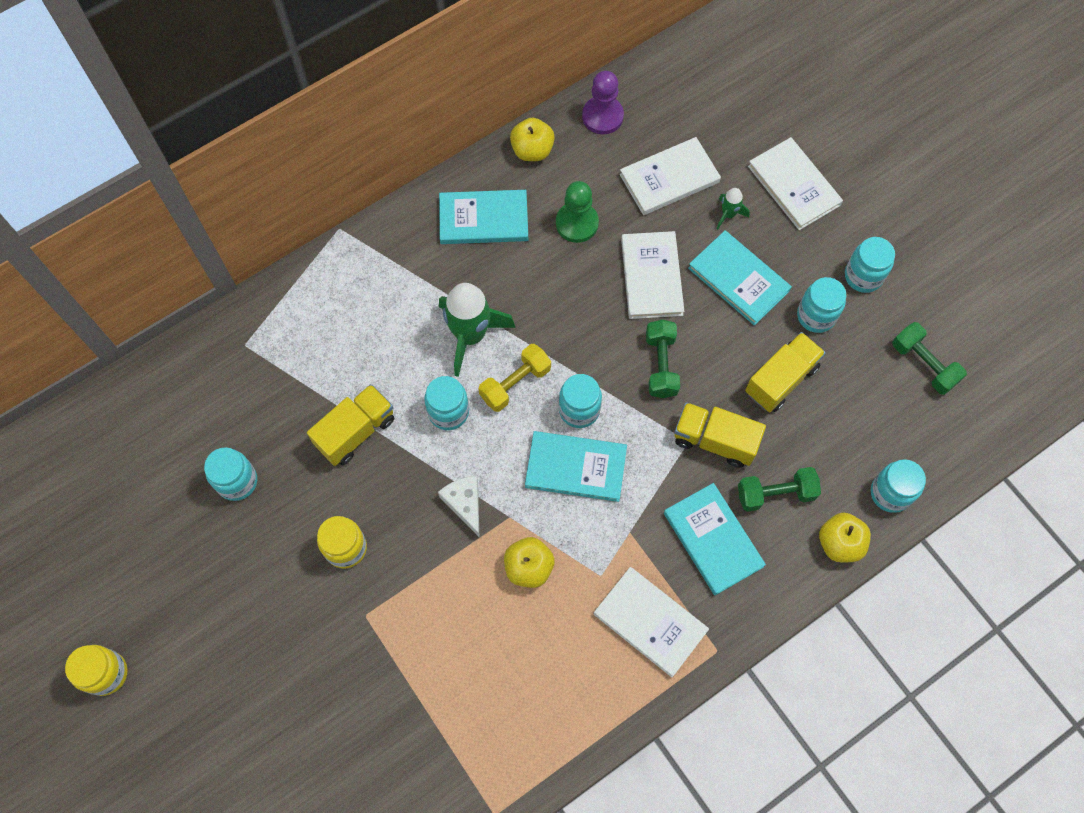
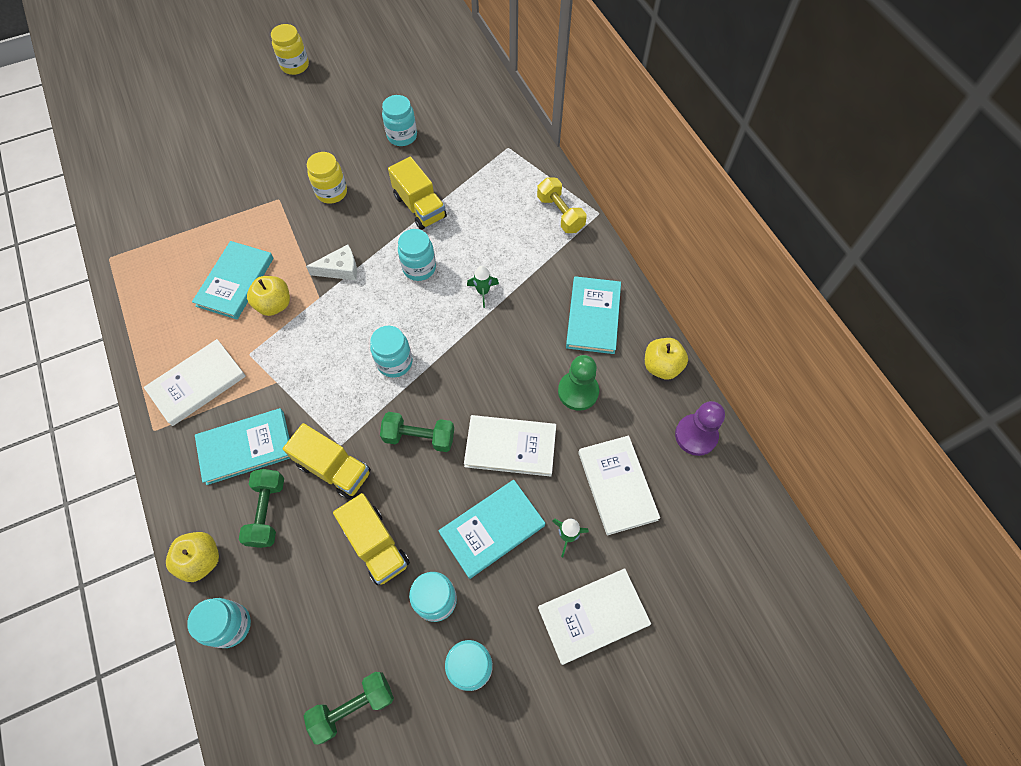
camera: 100 degrees right, 5 degrees down
(470, 335) = (483, 292): green rocket -> green rocket, size x0.47
(515, 383) = (431, 318): yellow dumbbell -> yellow dumbbell (560, 214)
(576, 467) = (344, 351): turquoise book -> turquoise book (235, 282)
(714, 440) = (334, 469): yellow truck -> yellow truck turned 90 degrees clockwise

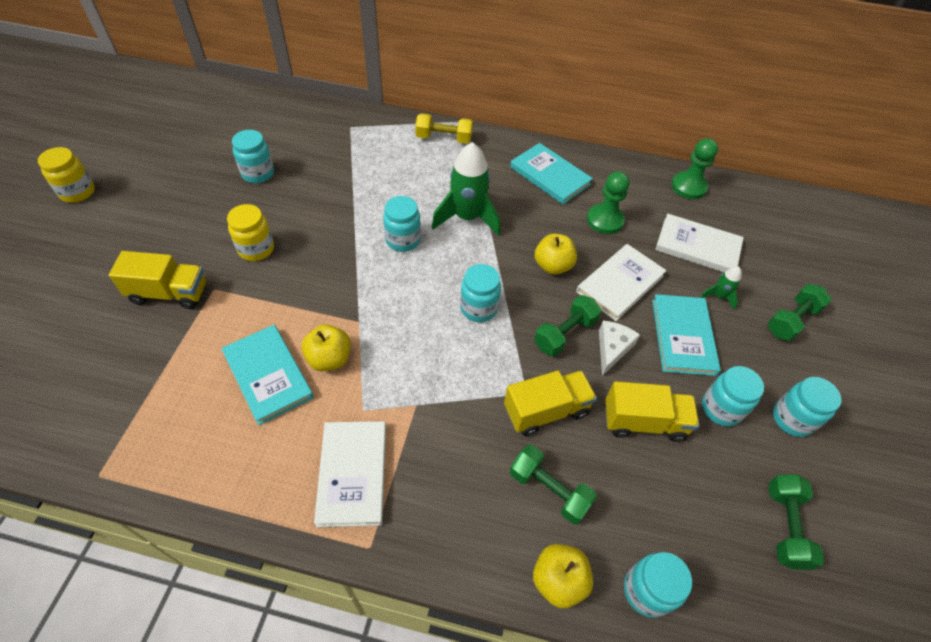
camera: 55 degrees left, 10 degrees down
(246, 447) = (464, 470): turquoise book -> none
(340, 269) = (345, 290): white cheese -> white cheese (612, 348)
(420, 207) = (343, 205): yellow truck -> yellow truck (169, 293)
(483, 292) = (467, 217): green rocket -> green rocket, size x2.13
(593, 616) = (791, 320): white book -> green dumbbell
(661, 366) = (622, 169): yellow apple -> yellow apple (552, 266)
(696, 435) = (688, 187): purple pawn -> green pawn

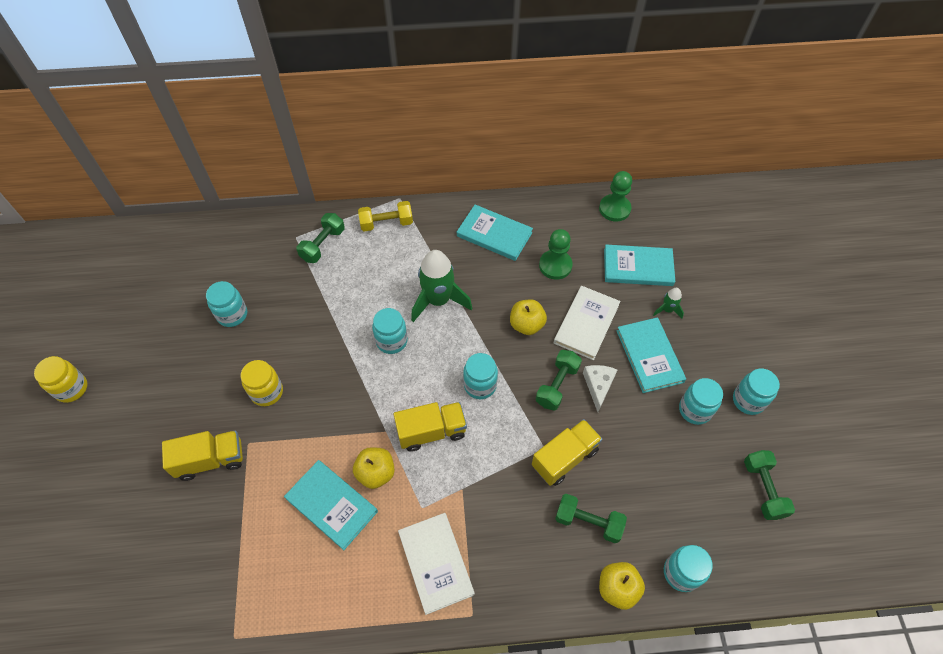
camera: 15 degrees left, 5 degrees up
(644, 422) = (641, 441): yellow truck -> yellow truck (431, 431)
(697, 246) = (638, 267): white book -> turquoise book
(791, 320) = (728, 313): green dumbbell -> green dumbbell (323, 245)

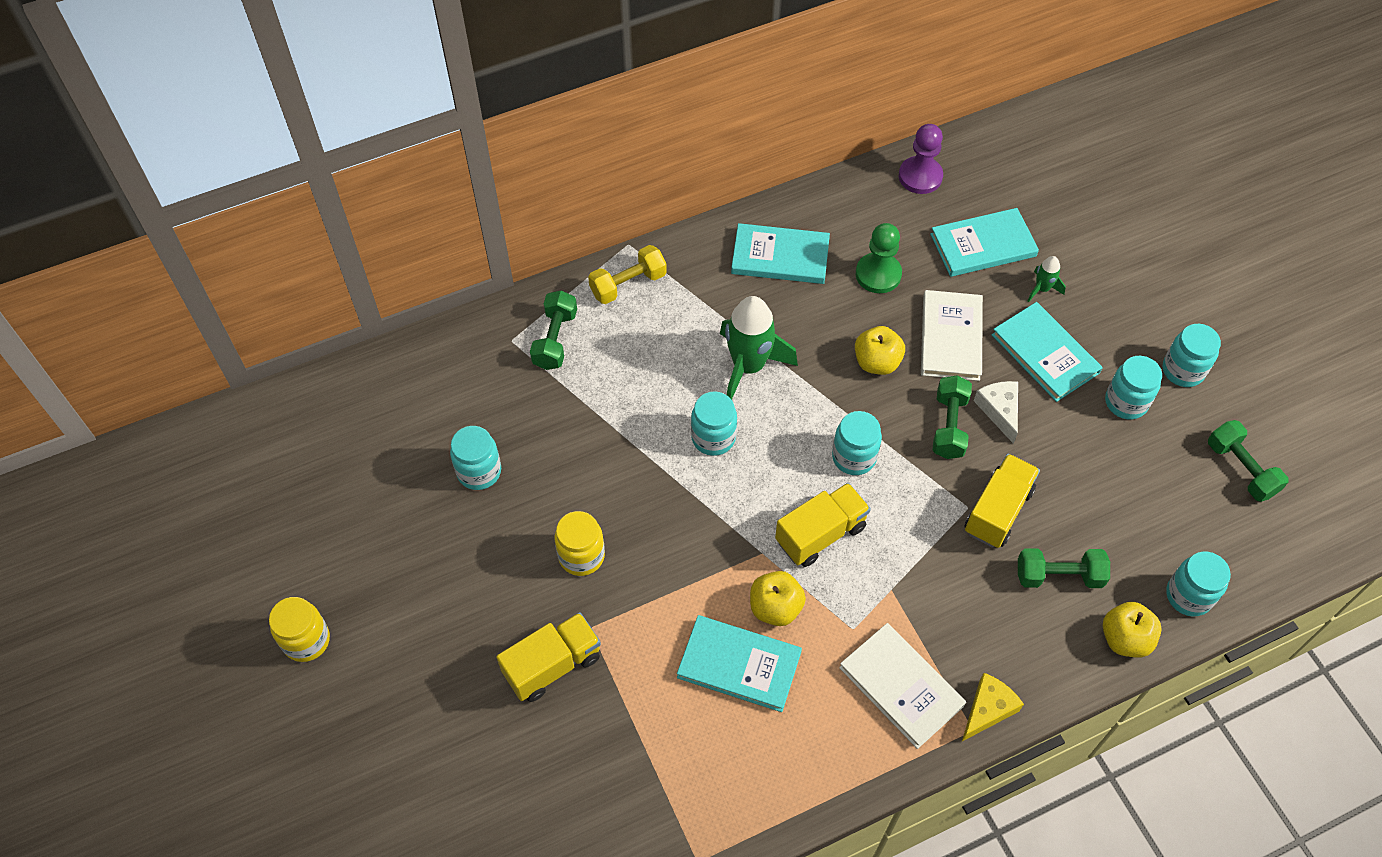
camera: 20 degrees left, 0 degrees up
(490, 604) = (988, 709): none -> yellow cheese
(614, 209) = (920, 176): green pawn -> purple pawn

